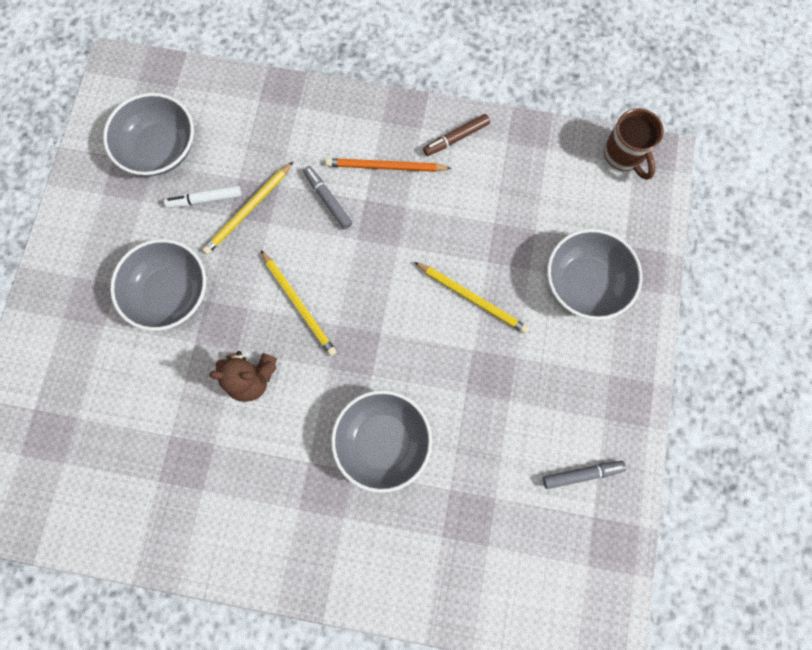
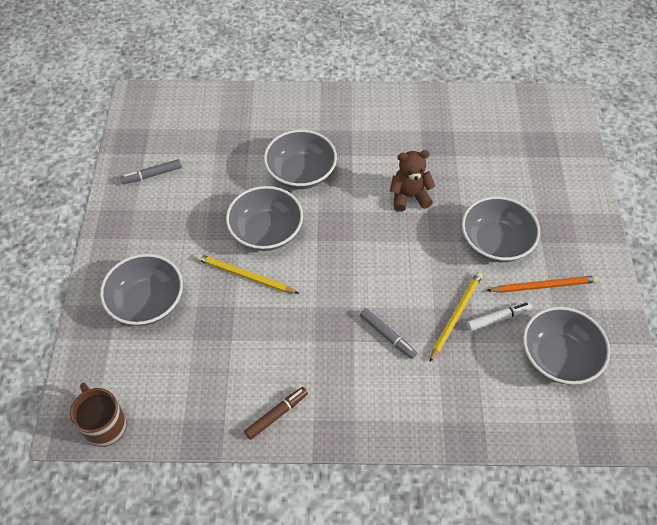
camera: 170 degrees right, 20 degrees down
(299, 304) = (388, 250): yellow pencil -> none
(385, 167) = (341, 374): orange pencil -> orange pencil (544, 286)
(440, 355) = (266, 232): none -> grey bowl

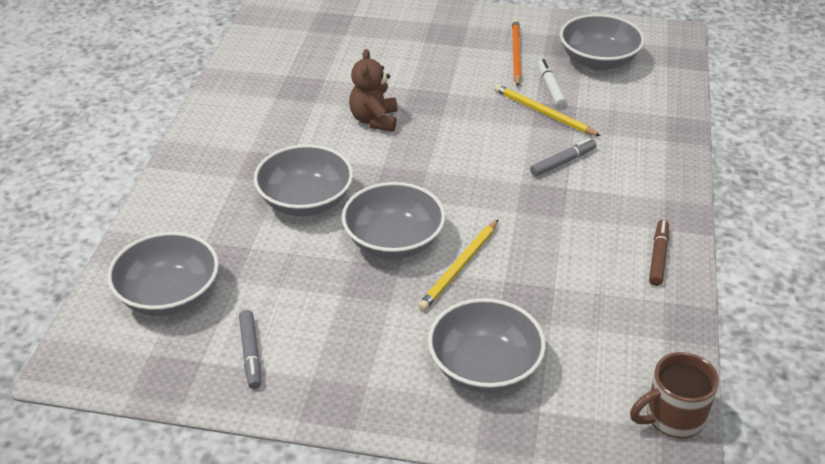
camera: 80 degrees left, 15 degrees down
(276, 415) = (658, 257): brown marker -> brown marker turned 45 degrees clockwise
(495, 242) = (455, 73): grey bowl -> grey bowl (169, 296)

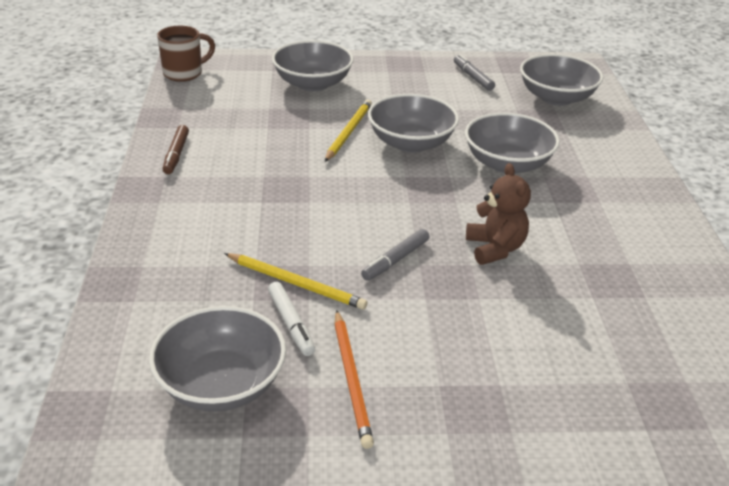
camera: 165 degrees right, 5 degrees down
(563, 162) = (267, 226): grey marker -> grey marker (395, 260)

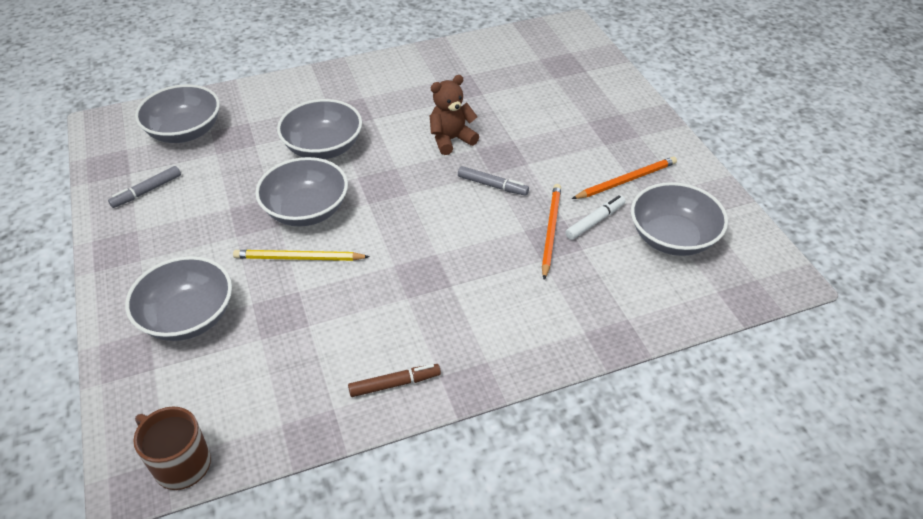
camera: 105 degrees left, 10 degrees up
(296, 283) = (551, 231): yellow pencil -> orange pencil

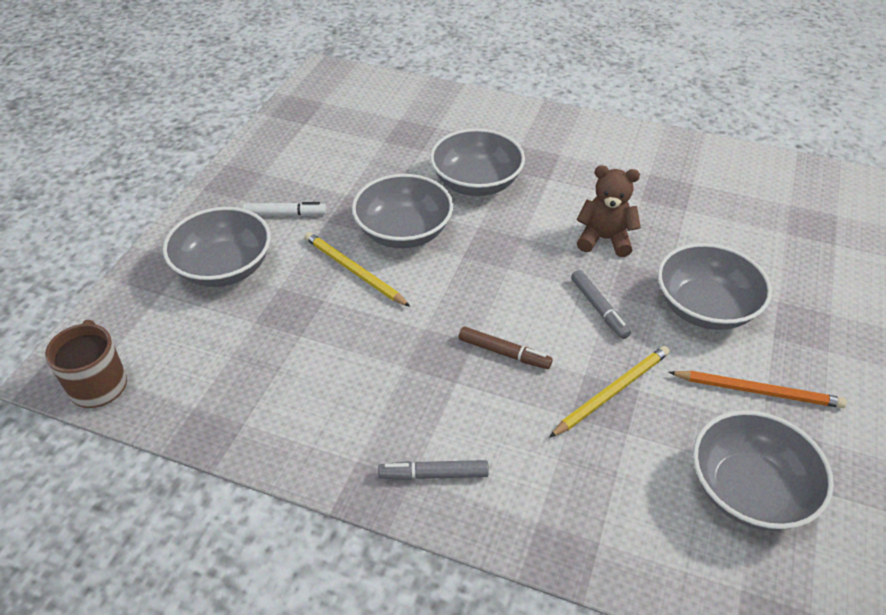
camera: 40 degrees right, 0 degrees up
(147, 191) = (301, 145): grey marker -> grey marker (433, 474)
(185, 132) = (379, 110): grey bowl -> grey bowl (704, 307)
(395, 384) = (312, 439): brown marker -> brown marker (504, 353)
(551, 231) = (612, 392): orange pencil -> yellow pencil
(595, 221) = (673, 413): white marker -> white marker (285, 214)

